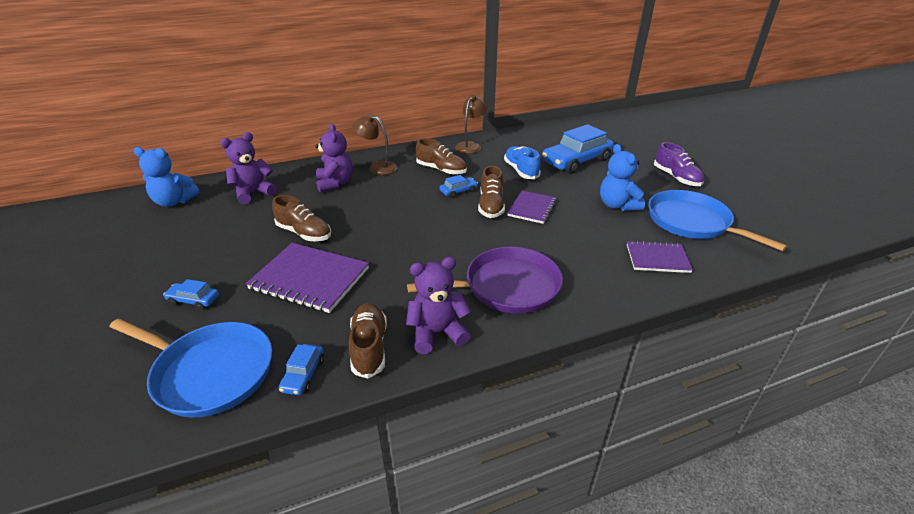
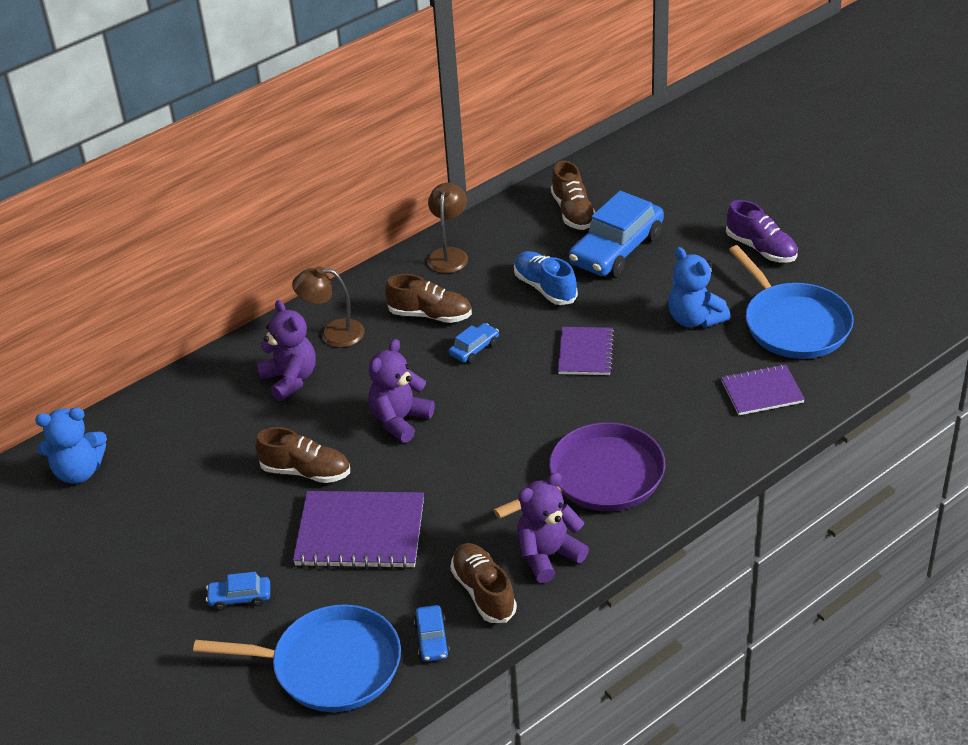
camera: 15 degrees left, 5 degrees up
(253, 193) = (182, 427): purple teddy bear -> purple teddy bear (400, 420)
(491, 206) = (530, 363): brown shoe -> brown shoe (573, 212)
(692, 222) = (793, 324): blue pan -> blue pan turned 150 degrees counterclockwise

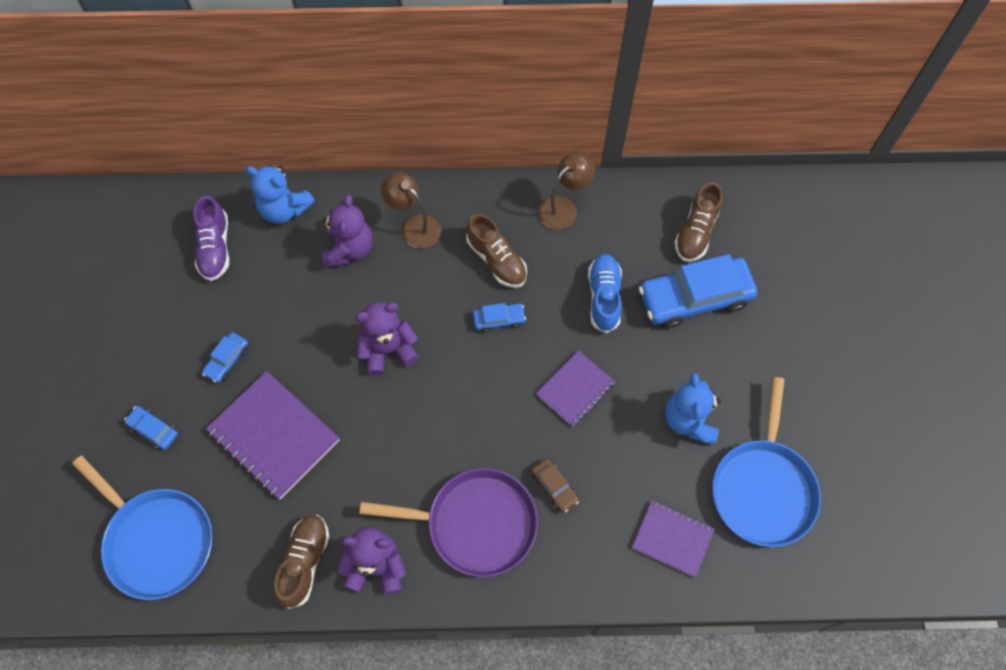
camera: 35 degrees right, 25 degrees up
(79, 471) = (151, 229): blue teddy bear -> blue teddy bear (284, 209)
(306, 471) = (287, 348): brown shoe -> none
(432, 639) = (237, 575): blue car -> blue car (227, 360)
(637, 418) = (554, 487): none -> brown car
(761, 248) = (812, 386): purple shoe -> purple shoe (215, 248)

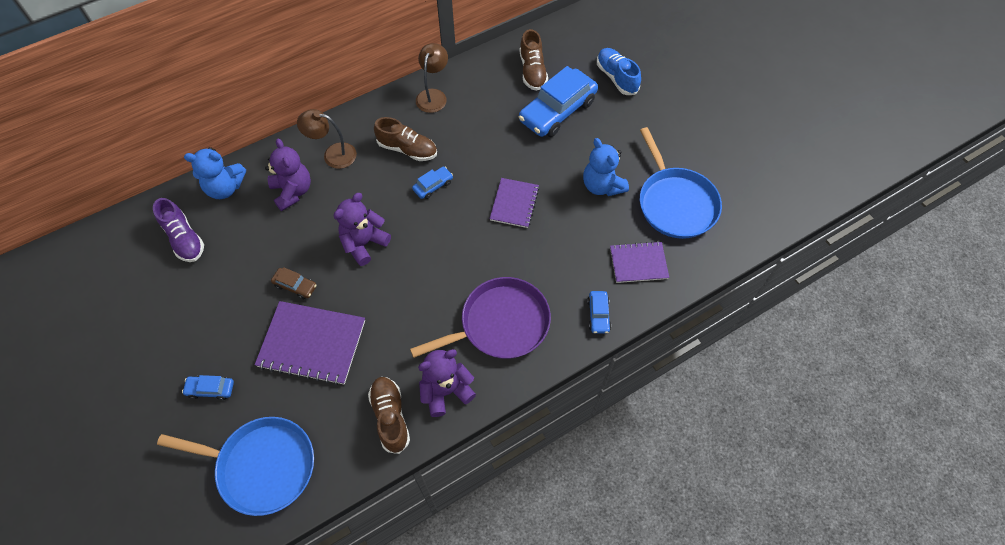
camera: 30 degrees left, 5 degrees down
(227, 360) = (242, 311): blue car -> blue car (598, 315)
(554, 487) = (540, 272): brown car -> brown car (295, 286)
(604, 297) = (497, 138): blue shoe -> blue shoe (616, 77)

